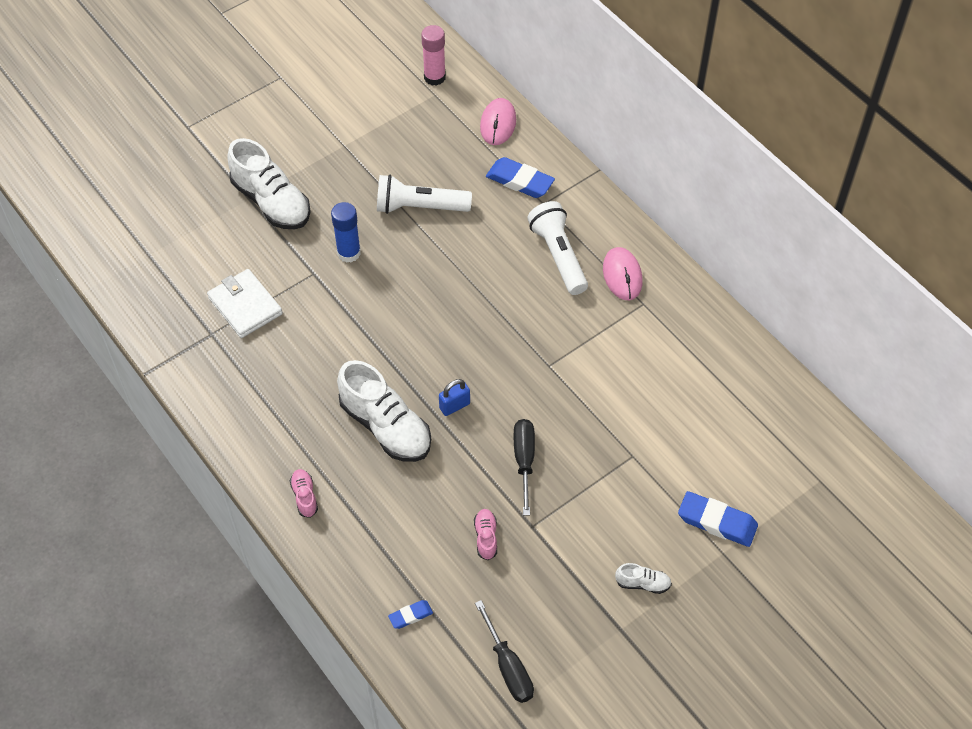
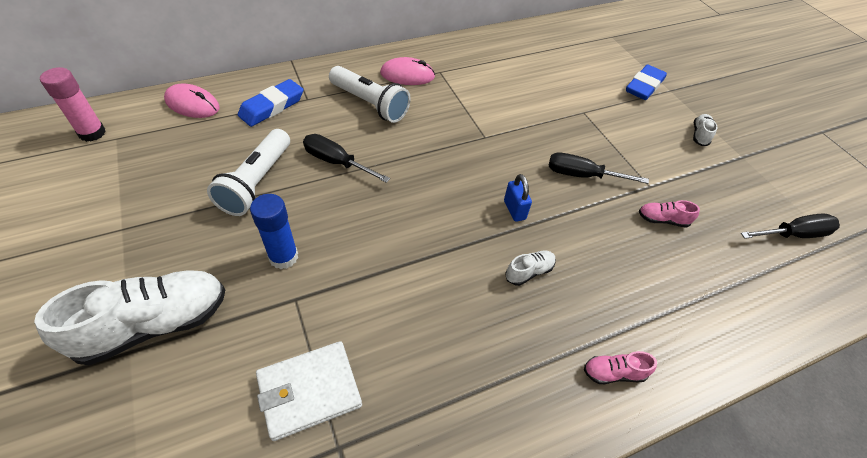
camera: 80 degrees left, 5 degrees down
(385, 426) = (529, 272): white shoe -> white shoe, size x0.44
(410, 615) = (755, 298): blue eraser -> none
(464, 254) = (337, 162): none -> black screwdriver
(558, 256) = (370, 104): white flashlight -> white flashlight turned 135 degrees counterclockwise

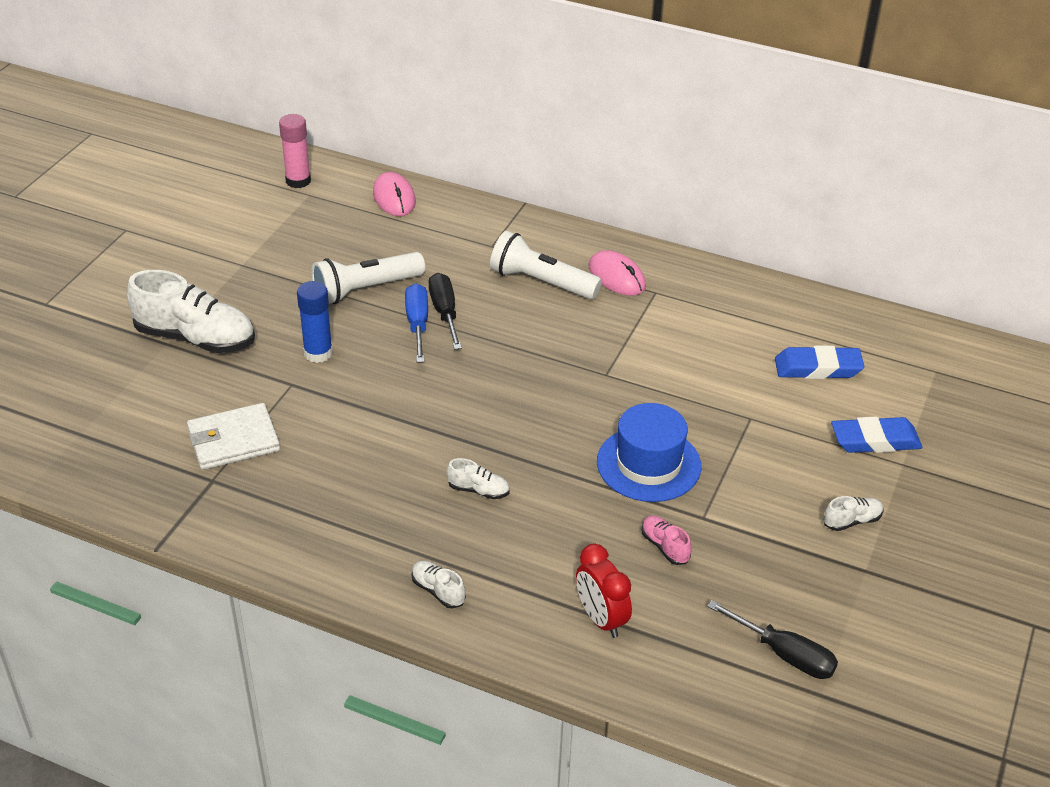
camera: 50 degrees right, 10 degrees down
(272, 107) = (453, 236): blue eraser -> blue eraser (818, 368)
(309, 391) = (234, 440): white wallet -> white wallet turned 45 degrees counterclockwise
(329, 183) = (417, 324): none -> blue screwdriver
(370, 104) = (541, 282): white flashlight -> white flashlight turned 120 degrees clockwise
(514, 210) = (538, 444): blue padlock -> none
(582, 175) = (648, 464): black screwdriver -> blue hat
(613, 373) = (438, 591): pink shoe -> white shoe
(708, 298) = (601, 619): none -> red clock

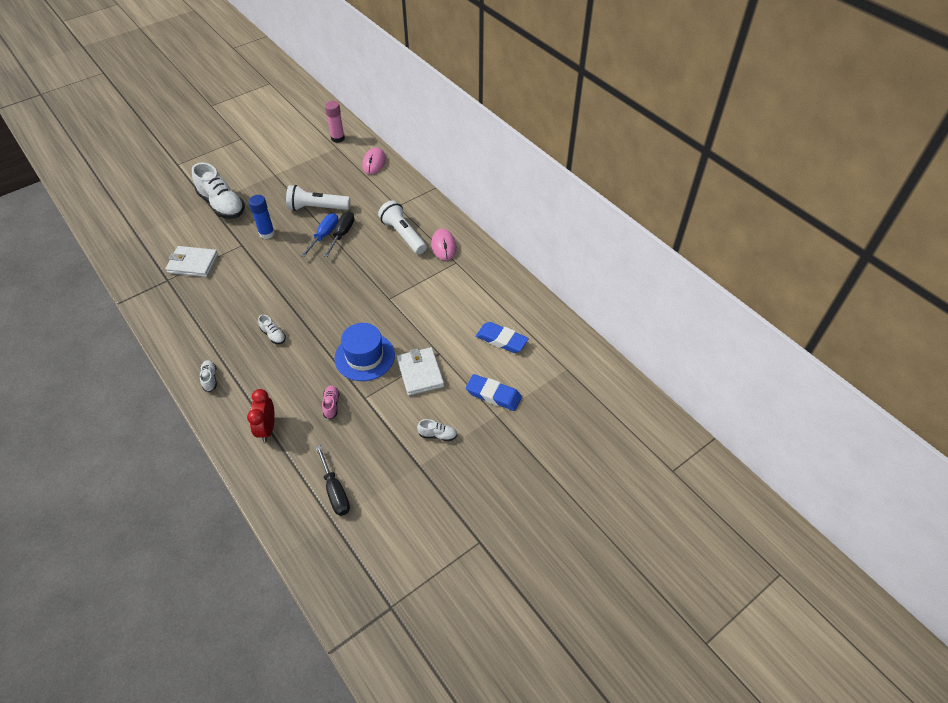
camera: 30 degrees right, 10 degrees up
(749, 453) = (420, 373): none -> white wallet

